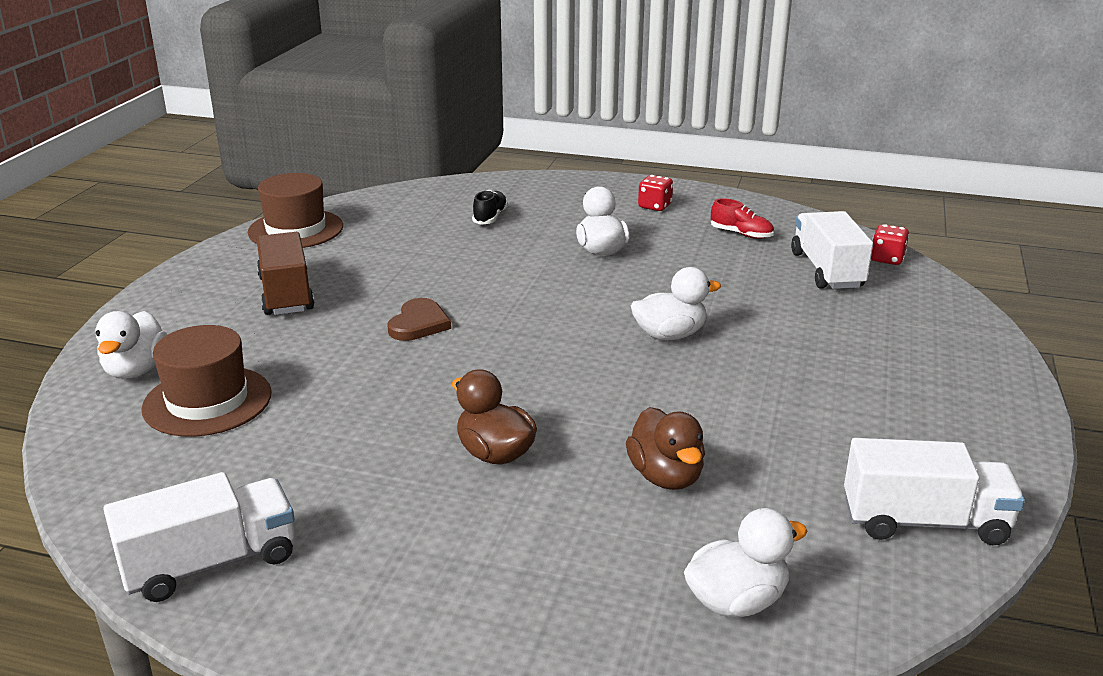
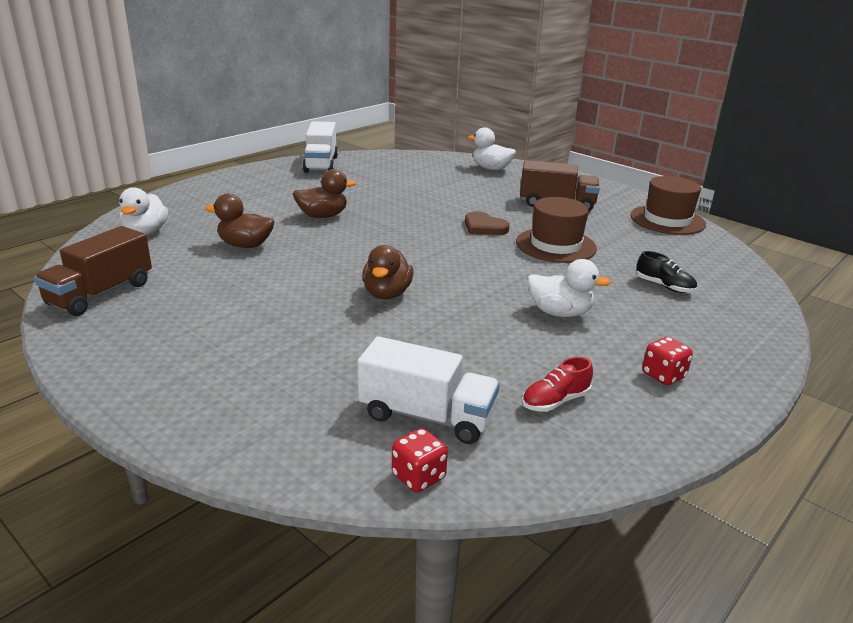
camera: 115 degrees right, 0 degrees up
(207, 401) = (445, 176): brown hat -> brown hat (555, 245)
(670, 335) = (387, 294): white duck -> brown duck
(924, 522) = (100, 294): white truck -> brown truck

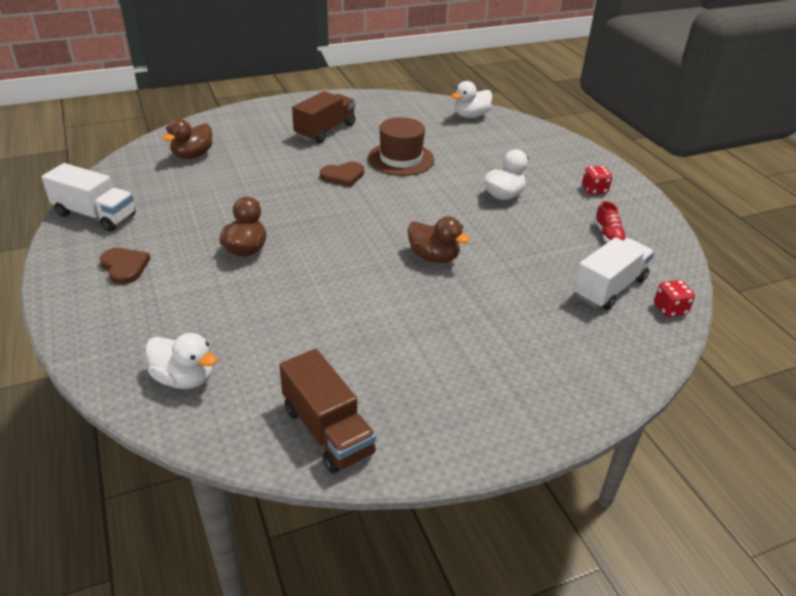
camera: 65 degrees left, 10 degrees up
(245, 245) = (279, 312): brown duck -> brown duck (192, 155)
(265, 186) = (124, 267): none -> brown heart
(491, 168) = (217, 130): white duck -> white duck (471, 116)
(664, 286) = (489, 145): black shoe -> none
(667, 220) = (392, 103): brown hat -> none

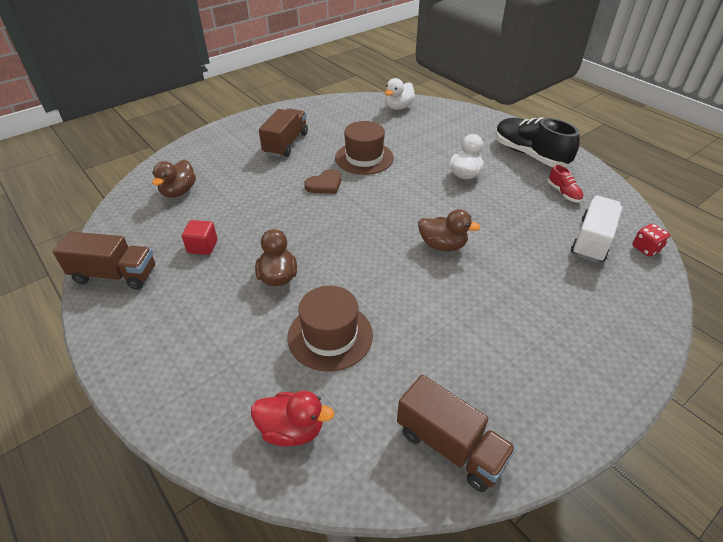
camera: 15 degrees left, 5 degrees up
(95, 215) = (115, 275): white truck -> brown truck
(124, 267) = (172, 324): brown heart -> none
(184, 378) = (292, 430): white duck -> red duck
(188, 208) = (202, 246): none -> red cube
(267, 311) = (330, 336): none -> brown hat
(594, 190) = (530, 155): red dice -> black shoe

